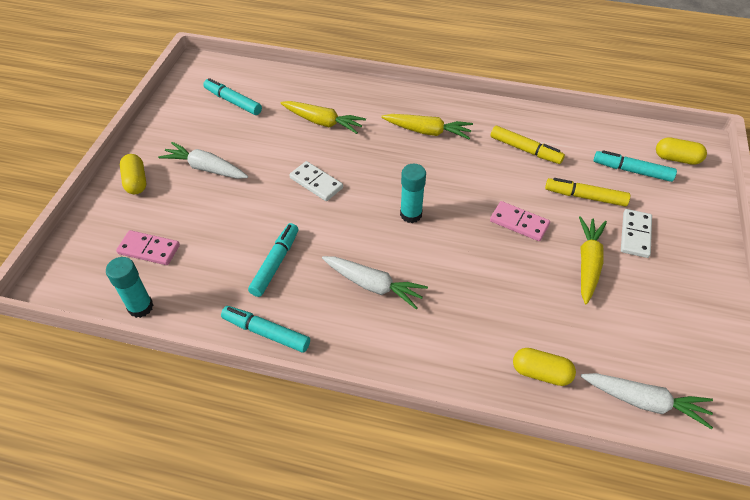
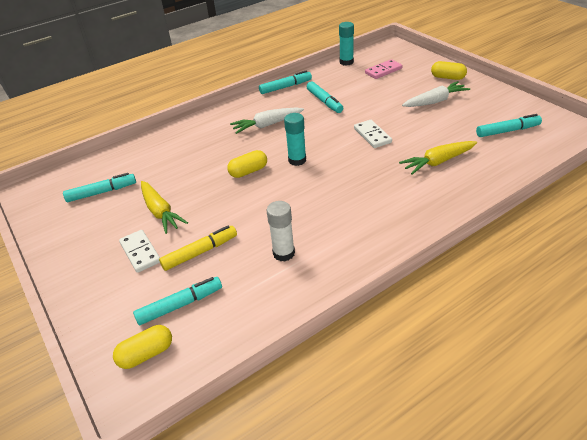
camera: 135 degrees right, 10 degrees down
(316, 183) = (372, 135): white domino -> white domino turned 75 degrees clockwise
(427, 131) = (369, 209): yellow carrot -> none
(519, 223) = (228, 202): pink domino -> none
(525, 150) = (284, 253): yellow marker -> white glue stick
(541, 373) = (144, 152): yellow capsule -> yellow capsule (248, 171)
(633, 344) = (102, 192): none -> turquoise marker
(644, 401) = (81, 175): white carrot -> none

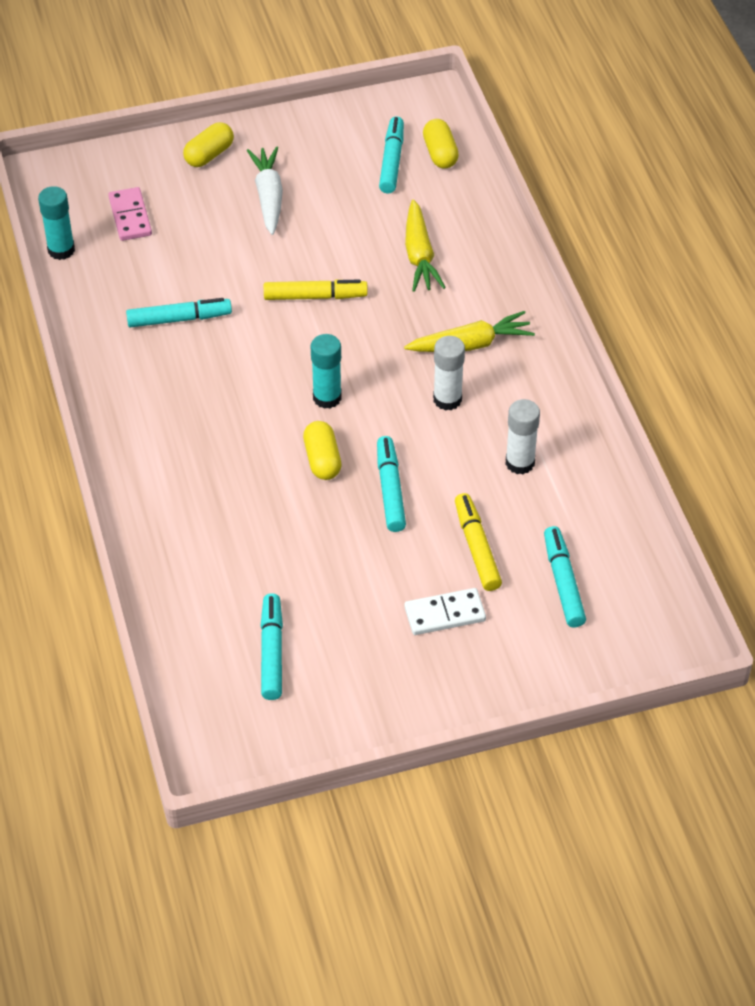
camera: 75 degrees left, 10 degrees up
(146, 354) = (626, 624): yellow capsule -> yellow capsule (440, 153)
(160, 212) = (365, 581): yellow carrot -> yellow carrot (471, 344)
(267, 125) = (204, 408): white carrot -> none
(285, 87) = (92, 354): turquoise marker -> turquoise marker (390, 489)
(323, 205) = (447, 399): none -> white glue stick
(372, 135) = (315, 296): white domino -> yellow marker

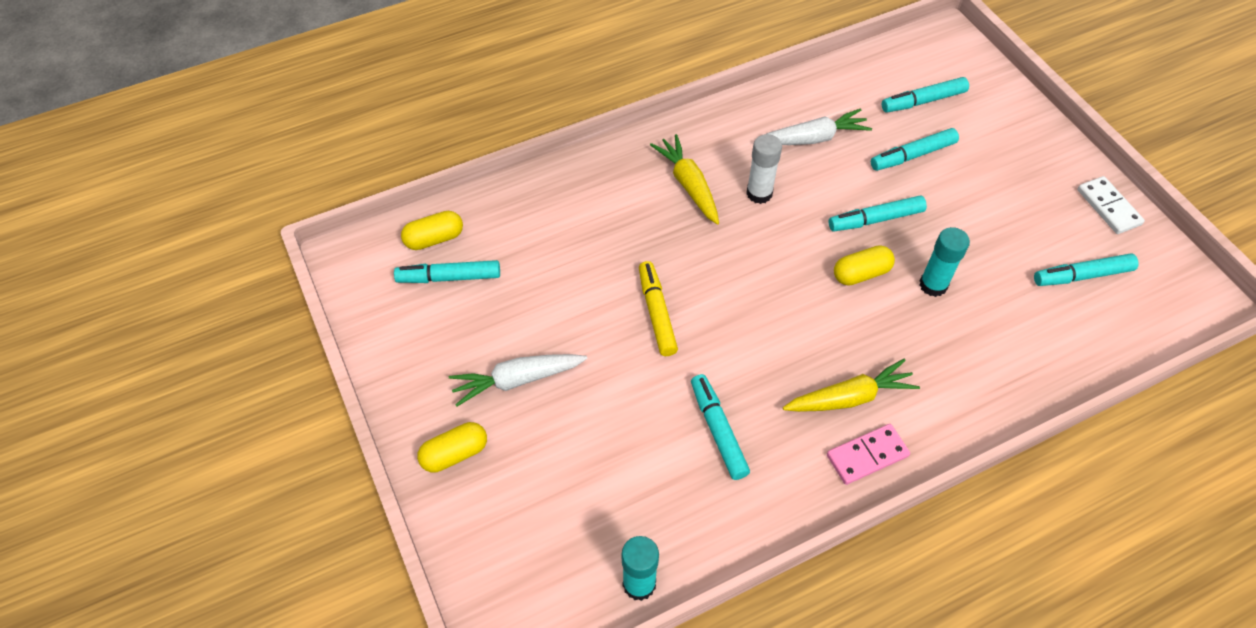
camera: 100 degrees left, 5 degrees up
(130, 216) = (570, 517): pink domino -> pink domino (867, 455)
(209, 155) = (455, 454): yellow capsule -> yellow capsule turned 60 degrees counterclockwise
(327, 397) = (785, 282): turquoise glue stick -> turquoise glue stick (933, 285)
(419, 255) = (583, 236): yellow carrot -> yellow carrot (850, 397)
(444, 614) = (987, 167): white domino -> white domino (1108, 207)
(477, 547) = (912, 155): yellow marker -> turquoise marker
(520, 463) = (813, 138): white glue stick -> white carrot

